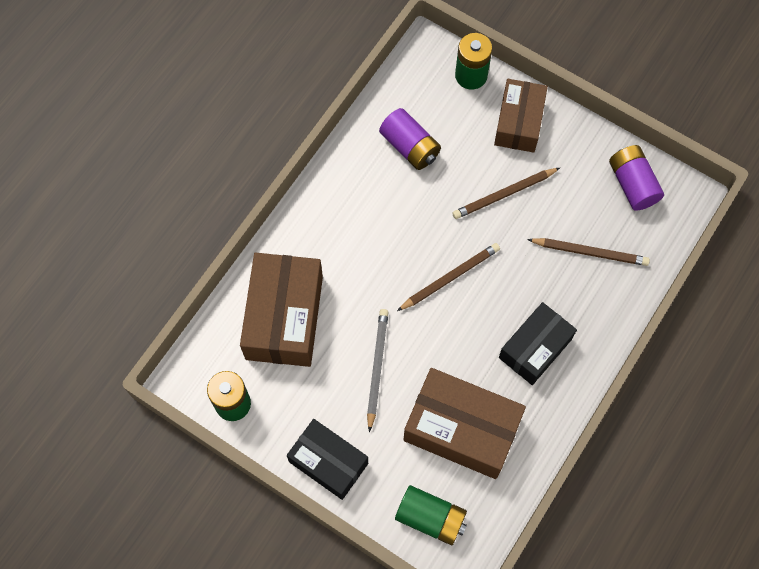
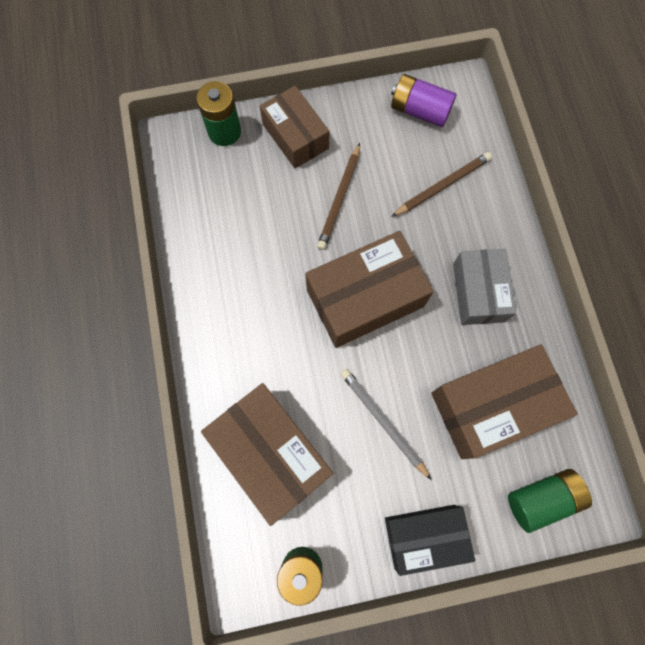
camera: 45 degrees left, 5 degrees up
(410, 147) = (233, 226): purple battery -> none
(450, 278) = (365, 298): brown pencil -> brown box
(535, 348) = (478, 292): black box -> grey box

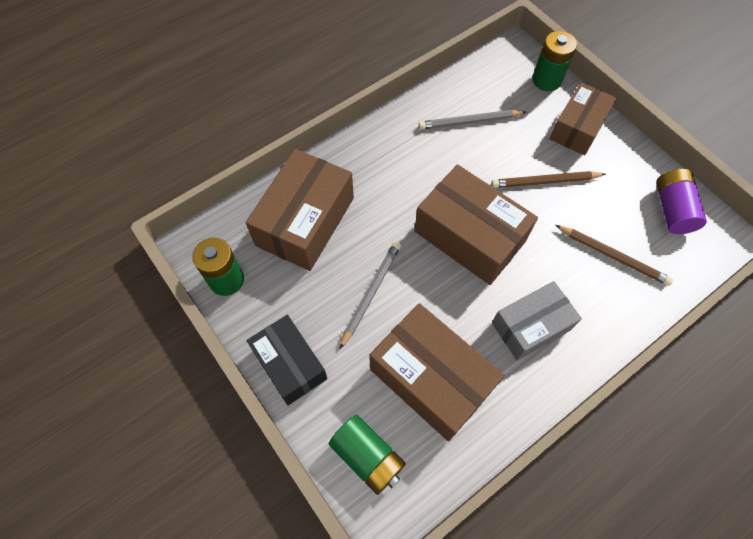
camera: 65 degrees right, 10 degrees down
(235, 230) = (469, 121): none -> grey pencil

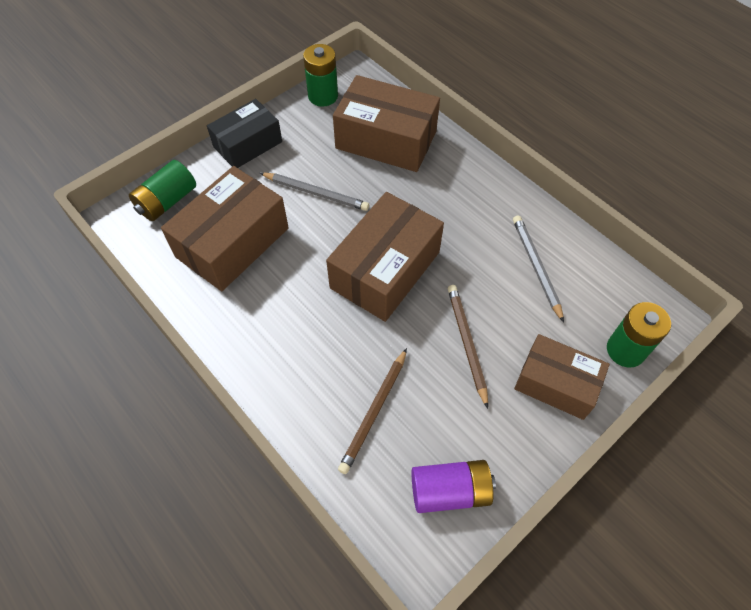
camera: 85 degrees right, 5 degrees down
(531, 326) = (285, 325): grey box -> none

